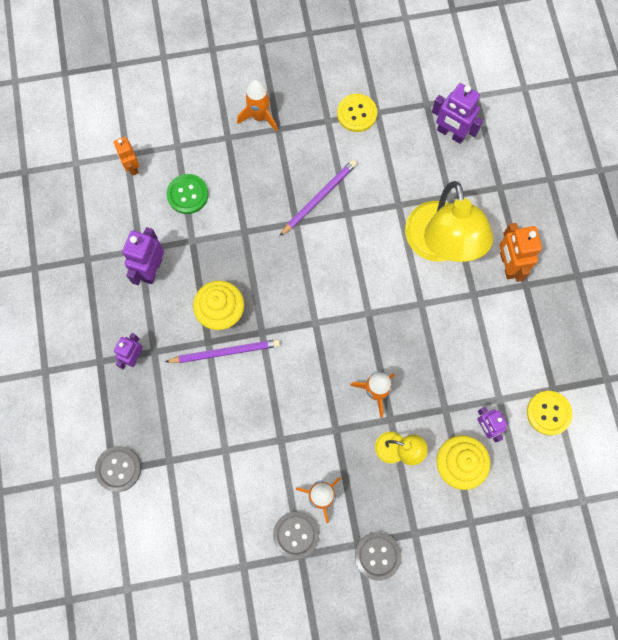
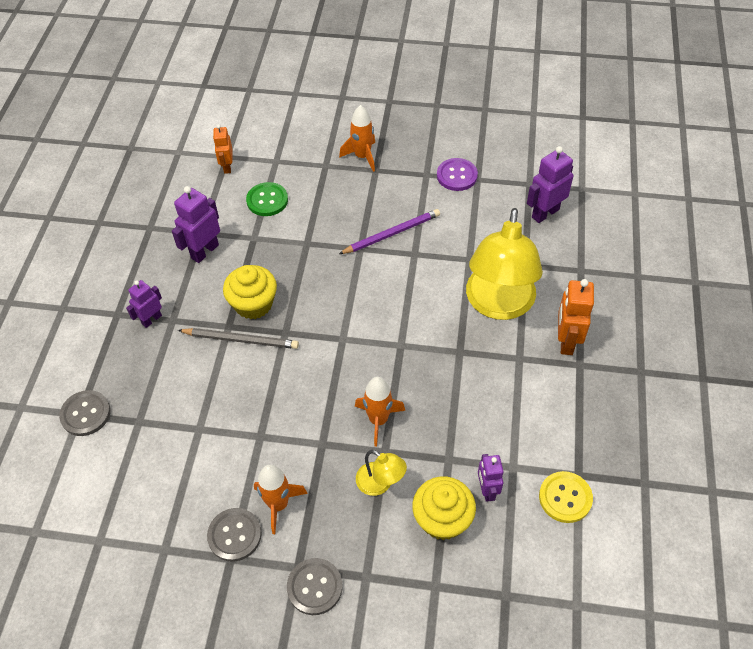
camera: 20 degrees right, 20 degrees down
(225, 352) = (241, 340): purple pencil -> grey pencil
(357, 114) = (457, 175): yellow button -> purple button
(450, 133) = (545, 213): purple robot -> purple robot turned 90 degrees clockwise

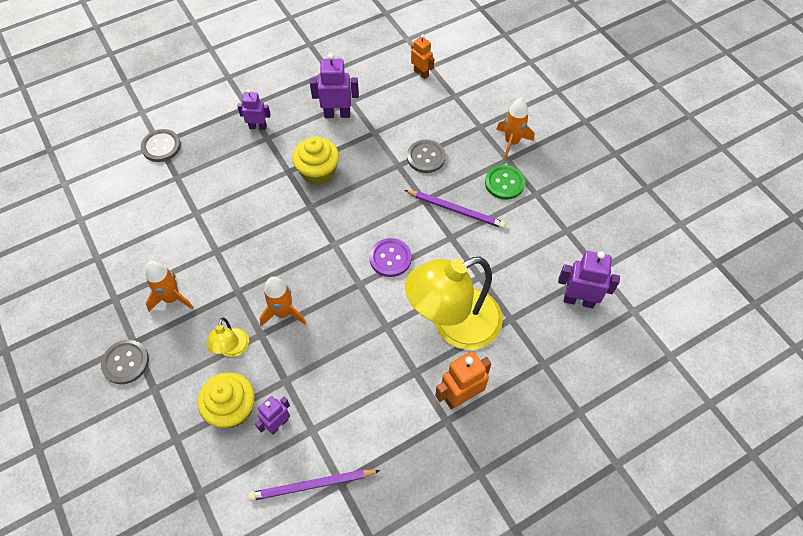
camera: 50 degrees right, 5 degrees up
(227, 167) = (421, 73): orange robot -> orange robot turned 90 degrees clockwise
(234, 535) = (132, 289): grey button -> grey button (426, 157)
(241, 340) = (283, 186): grey pencil -> none
(267, 200) = (414, 116): green button -> green button (504, 183)
(457, 175) = (555, 214): purple button -> purple button (390, 258)
(565, 498) = (312, 485): yellow button -> purple pencil

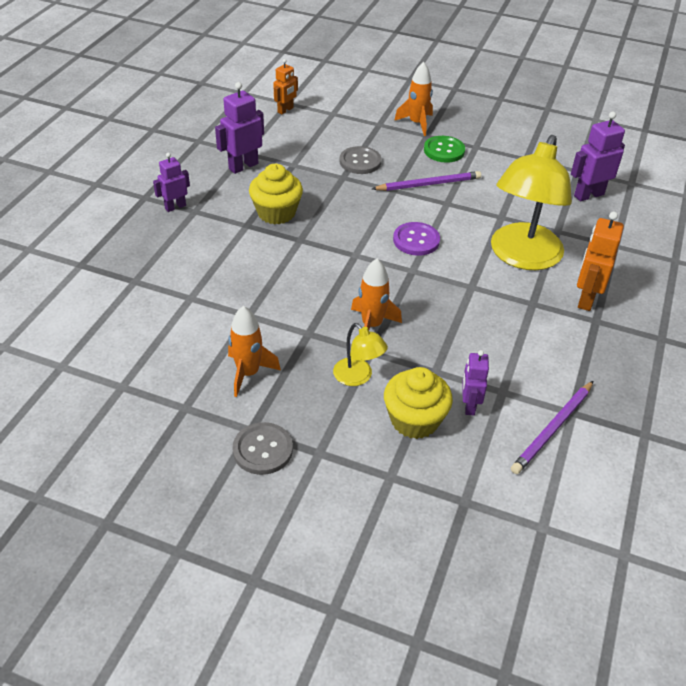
camera: 40 degrees left, 15 degrees down
(161, 146) = (87, 265): grey button -> none
(421, 73) = (285, 110): orange robot -> orange robot turned 120 degrees clockwise

